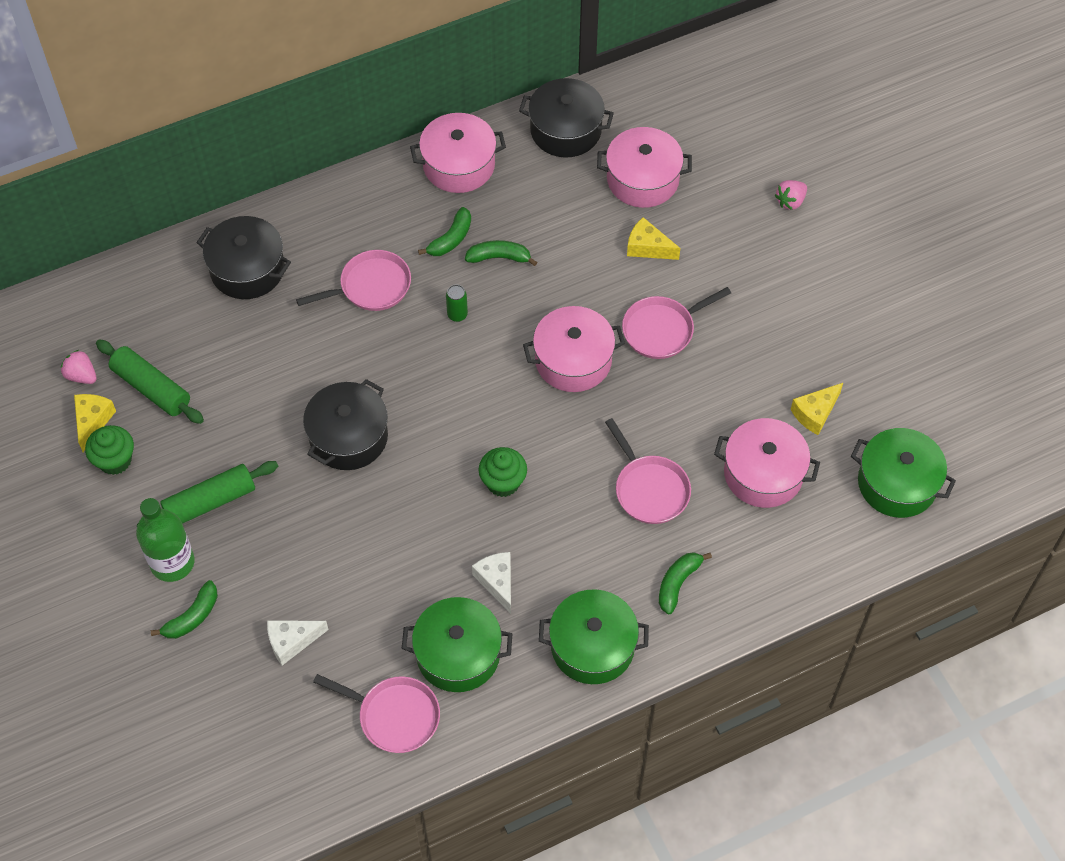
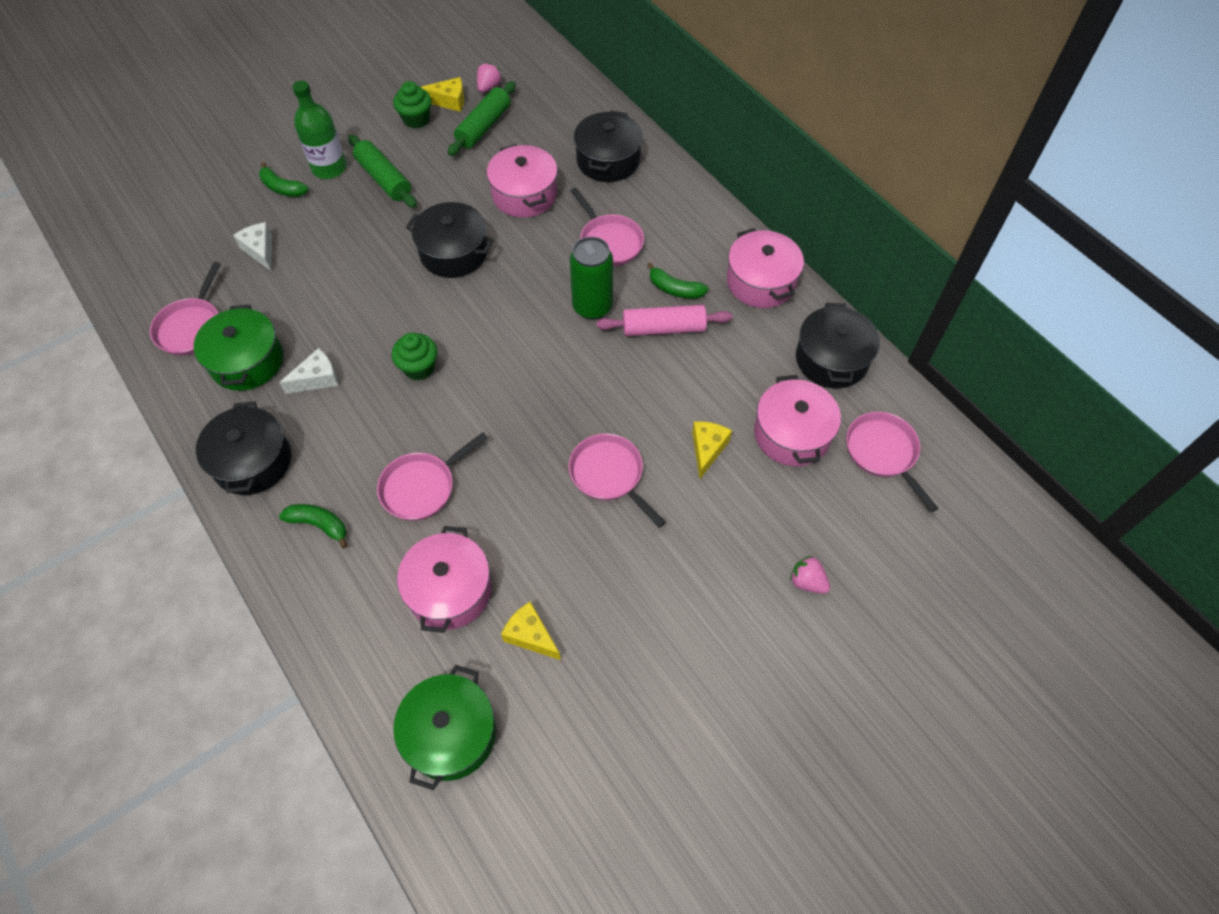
camera: 80 degrees right, 0 degrees up
(457, 315) = (592, 307): green can -> green can, size x2.11
(499, 257) = (663, 328): green banana -> pink rolling pin
(573, 360) = (559, 403): pink pot -> pink pot (524, 194)
(592, 646) = (252, 461): green pot -> black pot
(674, 117) = (883, 453): none -> pink pan

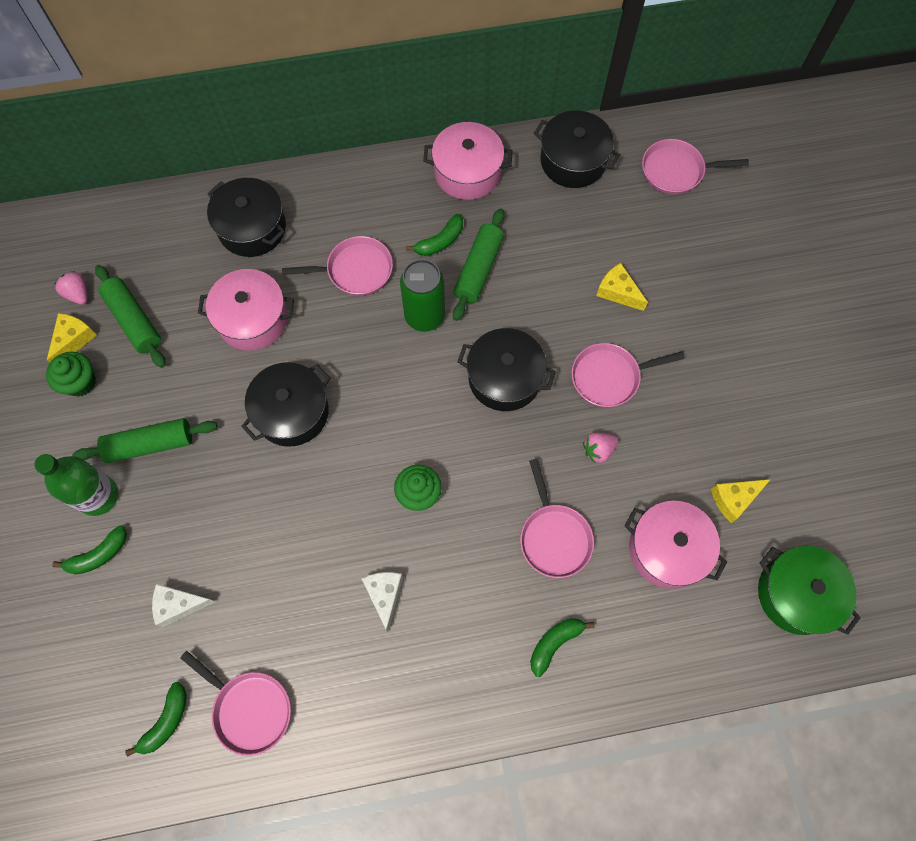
camera: 65 degrees left, 10 degrees up
(166, 281) = (166, 722): none -> green banana
(247, 361) = (327, 660): green pot -> none
(252, 461) = (455, 688): black pot -> black pot (504, 378)
(663, 328) = (478, 269): pink rolling pin -> green rolling pin
(792, 434) = (631, 224): pink pot -> none
(807, 581) = (764, 278): pink strawberry -> pink strawberry (598, 450)

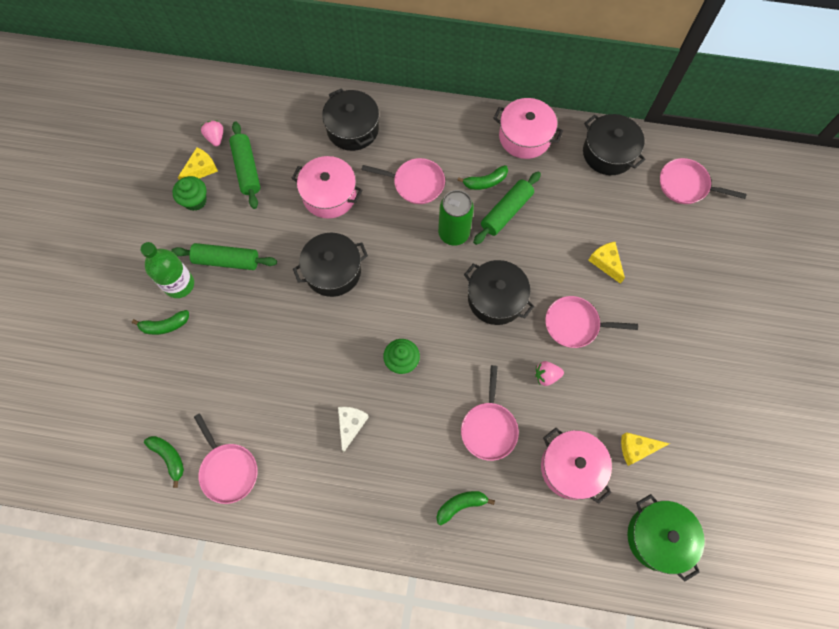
camera: 20 degrees right, 0 degrees up
(166, 722) = (169, 457): green banana -> green banana turned 90 degrees counterclockwise
(179, 605) = (206, 380): white cheese -> none

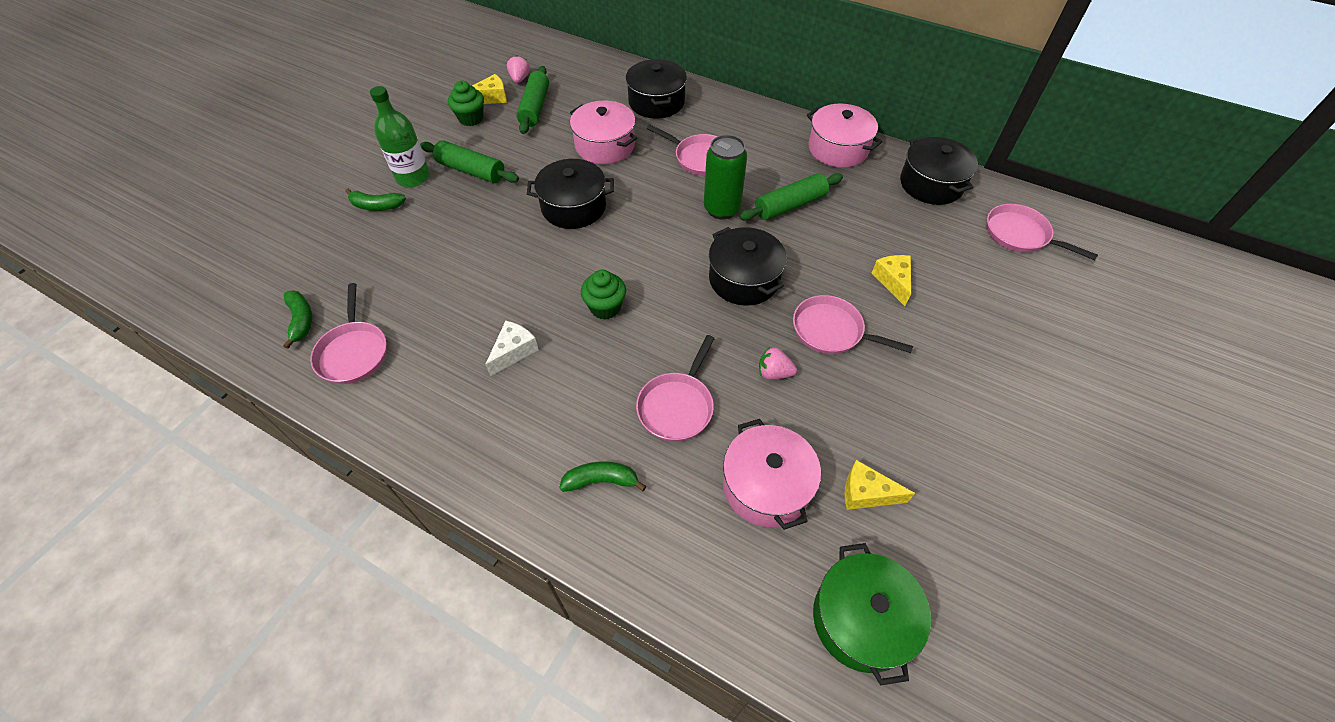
camera: 20 degrees right, 15 degrees down
(485, 182) = (777, 175): green banana -> none

